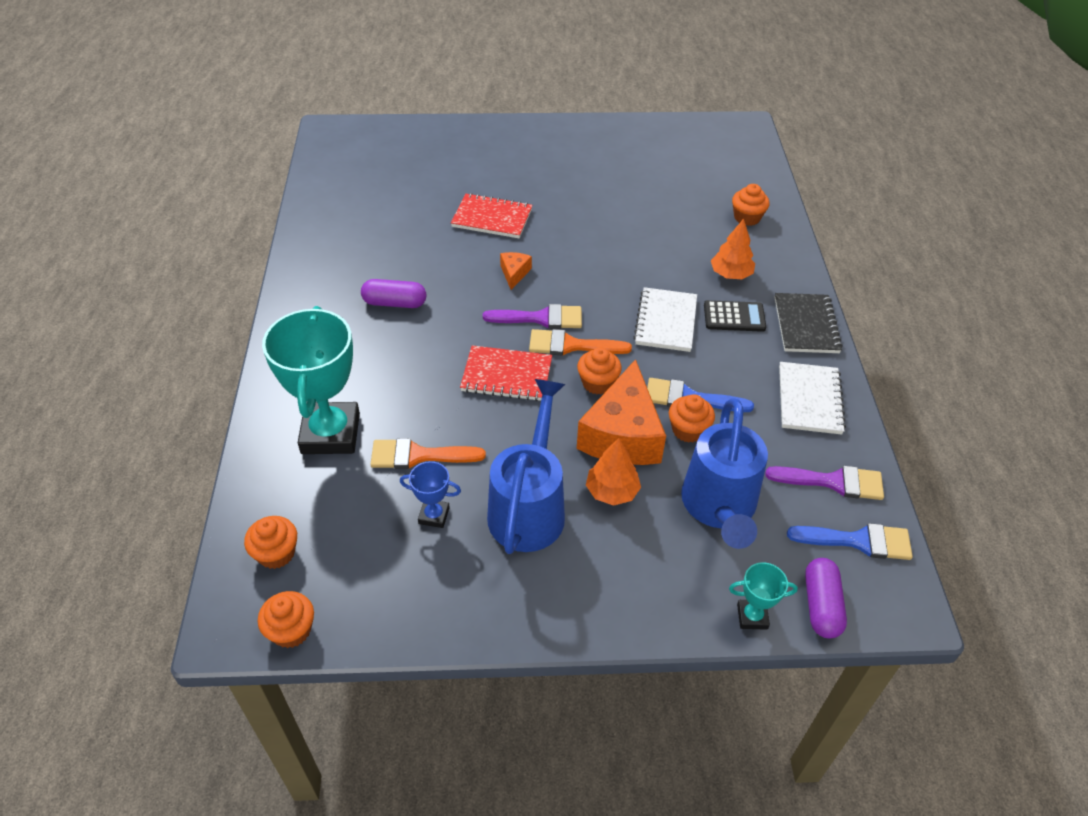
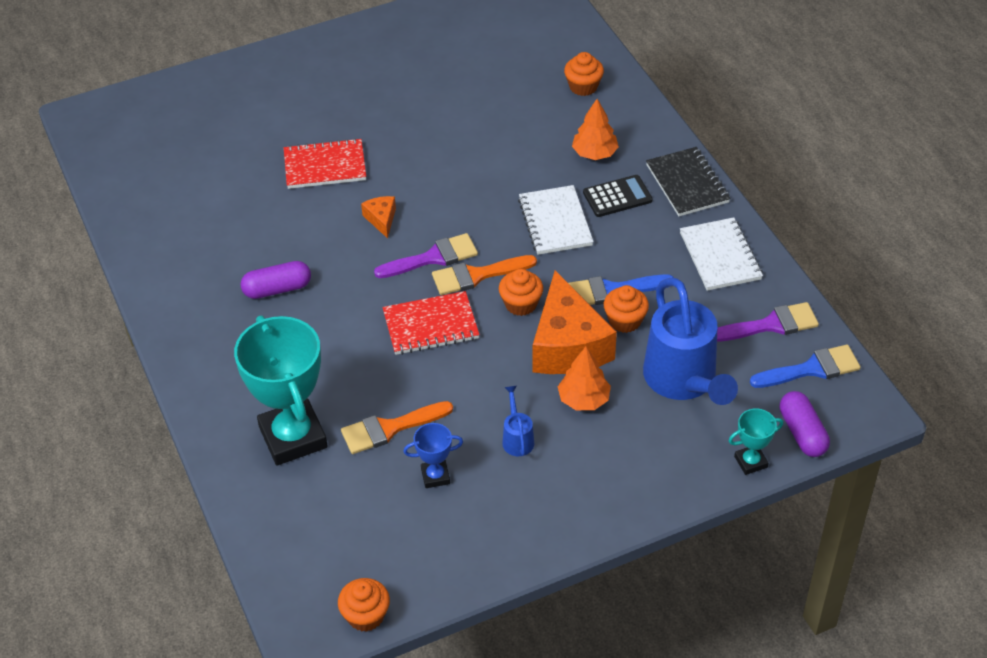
camera: 20 degrees left, 0 degrees up
(276, 553) = (310, 559): orange cupcake -> none
(529, 507) = (517, 438): blue watering can -> blue watering can, size x0.43

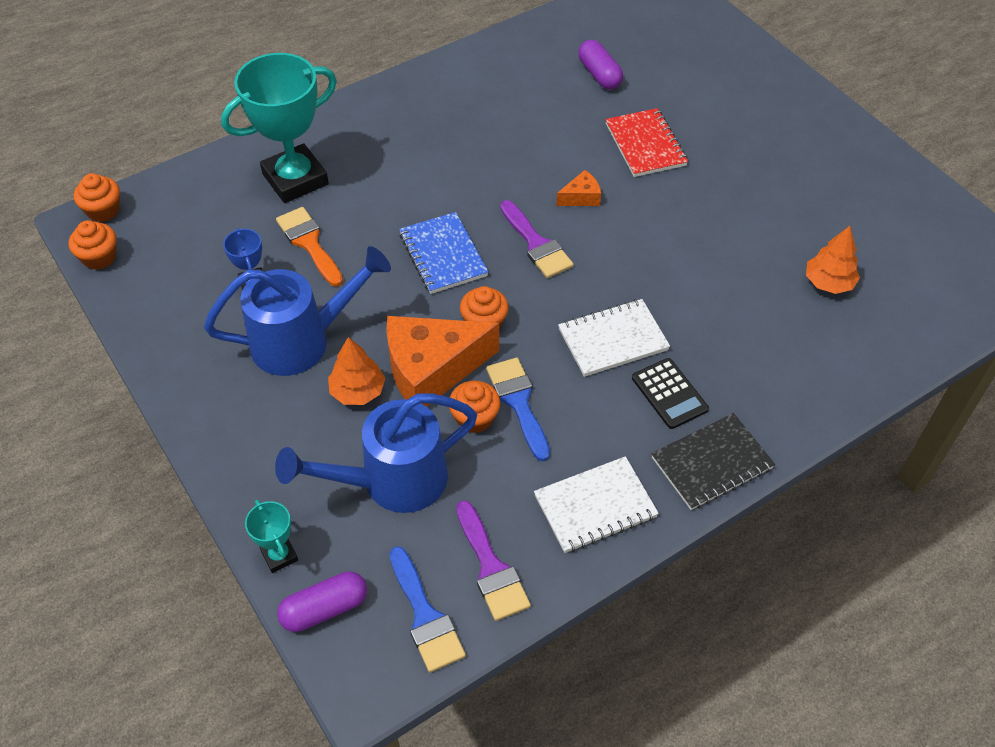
camera: 80 degrees right, 5 degrees up
(277, 289) = (472, 139): purple capsule -> purple capsule (599, 74)
(431, 325) = (443, 255): red notebook -> blue notebook
(476, 275) = (518, 282): orange brush -> none
(517, 438) = (302, 341): blue watering can -> blue watering can, size x2.33
(583, 86) = (849, 343): orange cupcake -> orange cupcake (103, 210)
(594, 153) = (736, 365): orange tree -> orange tree (828, 282)

